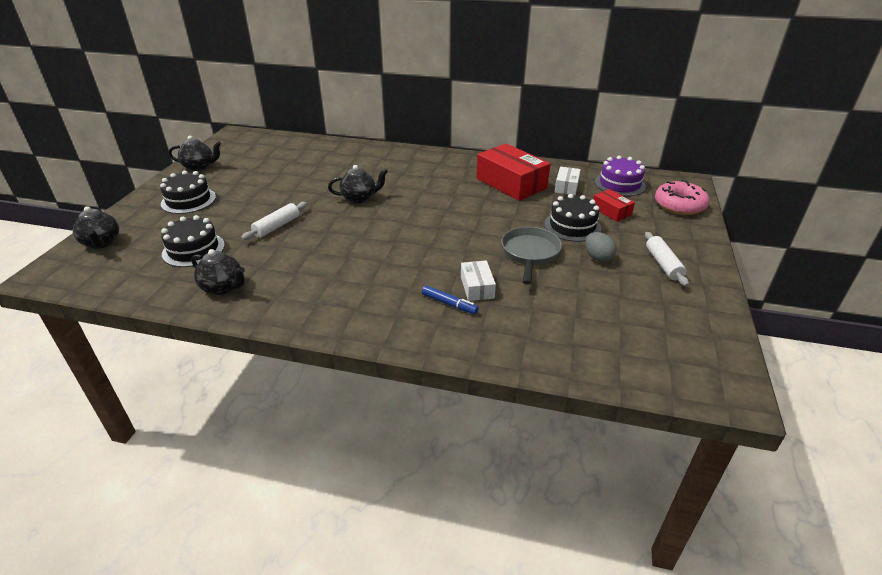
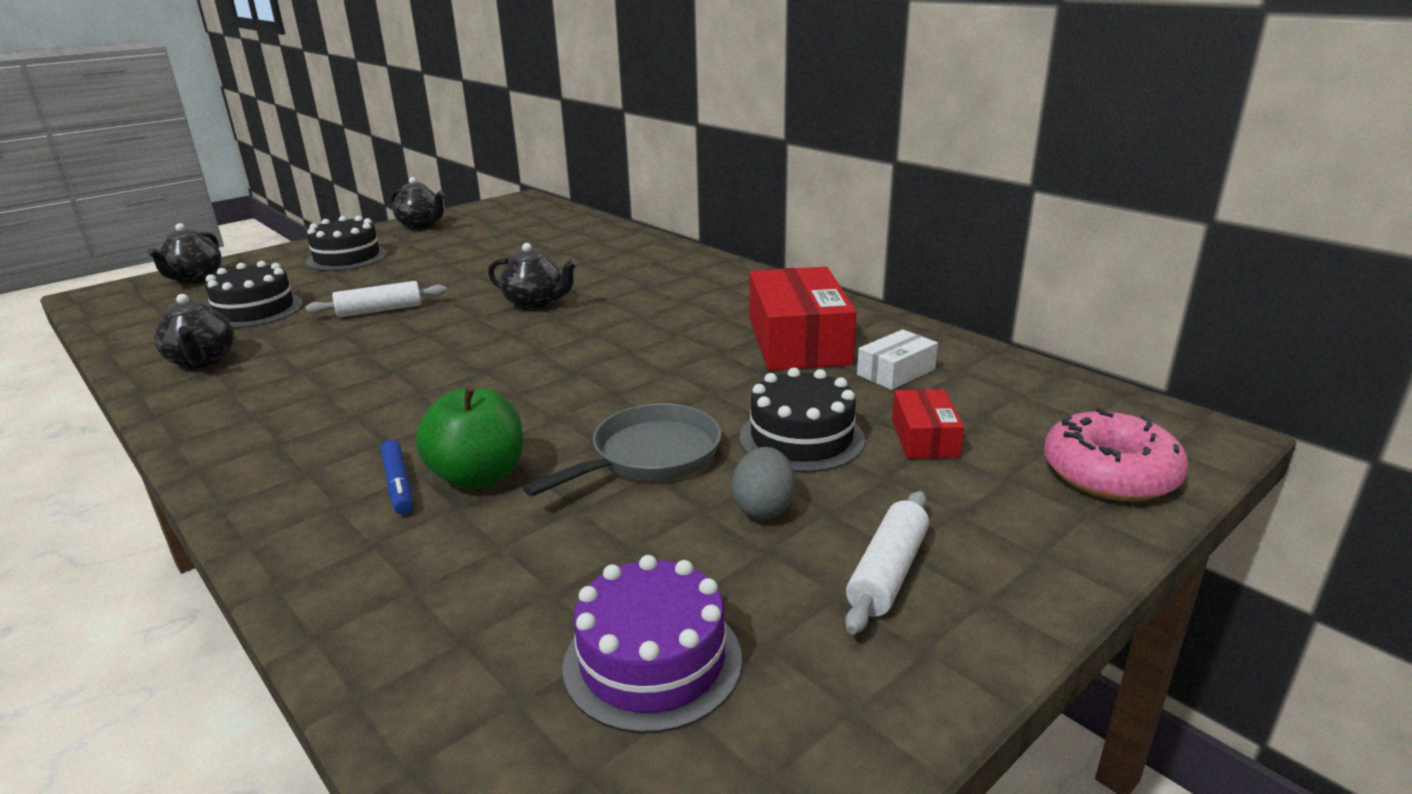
camera: 35 degrees right, 10 degrees down
(477, 287) = (478, 476): white box -> green apple
(619, 184) = (1019, 397): purple cake -> purple cake (652, 661)

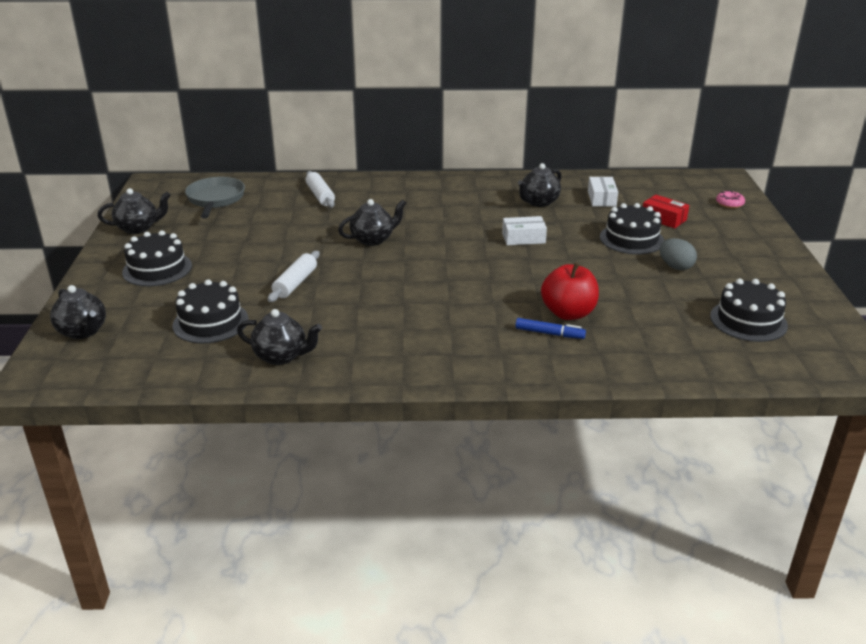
camera: 50 degrees left, 5 degrees up
(478, 476) = (568, 313): green apple -> red apple
(649, 457) = (603, 273): grey pan -> grey pan (215, 200)
(652, 661) = (748, 321): purple cake -> black cake
(671, 370) = (523, 238): none -> white box
(798, 341) = (538, 202): red box -> black teapot
(887, 572) = (743, 264): white rolling pin -> white rolling pin (320, 196)
(1109, 473) = (729, 204): pink donut -> pink donut, size x0.49

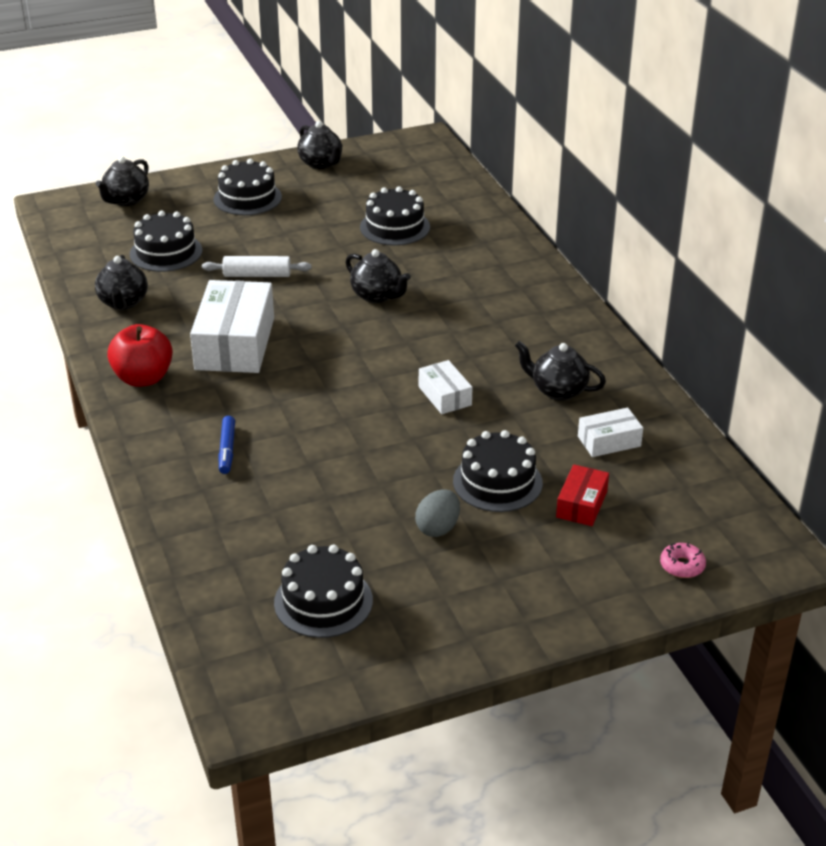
camera: 70 degrees right, 5 degrees up
(215, 200) = (410, 182): grey pan -> none
(278, 216) = (395, 227): none -> black cake
(320, 196) = (464, 238): white rolling pin -> none
(396, 309) = (235, 343): none -> white box
(568, 313) = (276, 456): red apple -> red apple (143, 378)

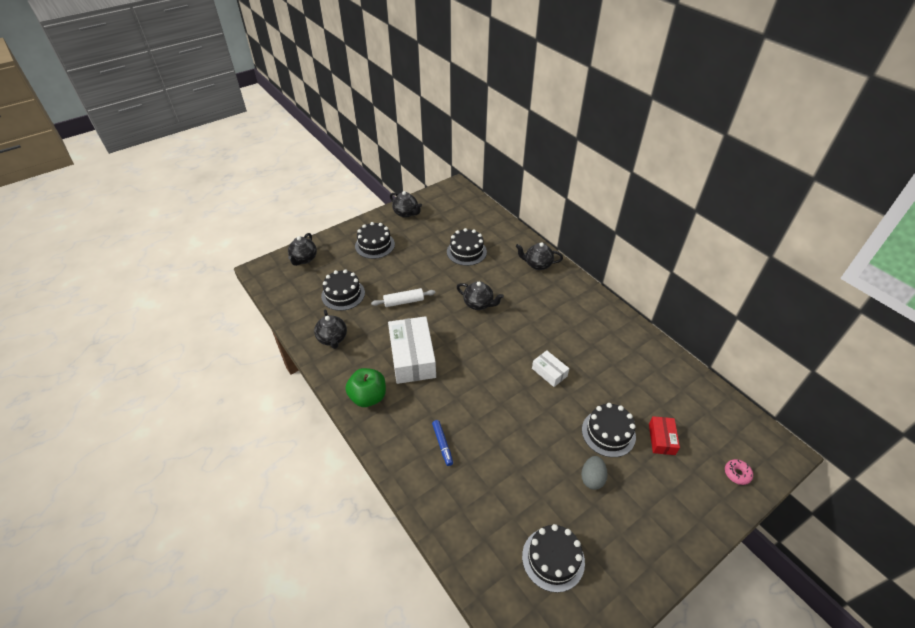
camera: 15 degrees left, 10 degrees up
(143, 378) = (368, 397): red apple -> green apple
(558, 391) = (608, 355): black teapot -> black teapot (537, 264)
(609, 441) = (653, 387): white box -> none

